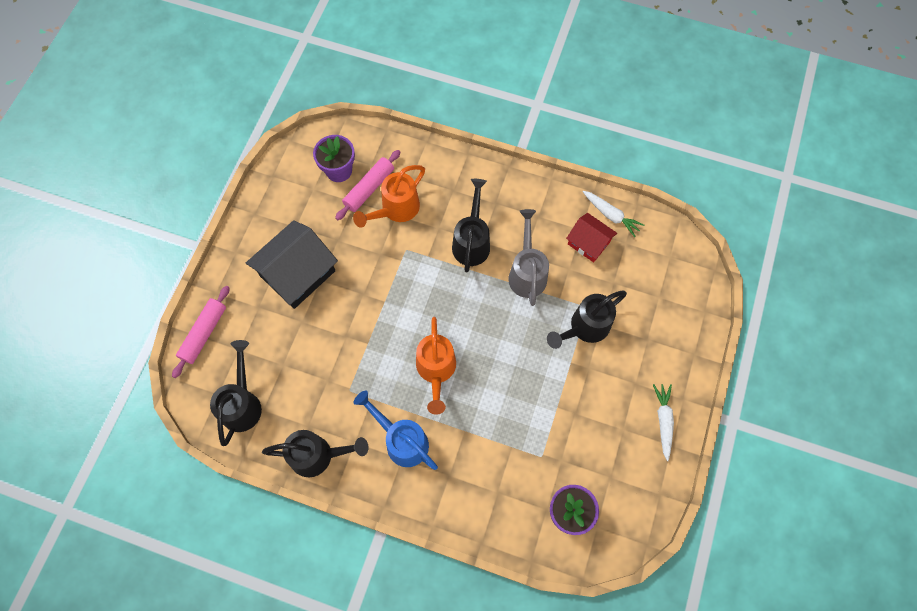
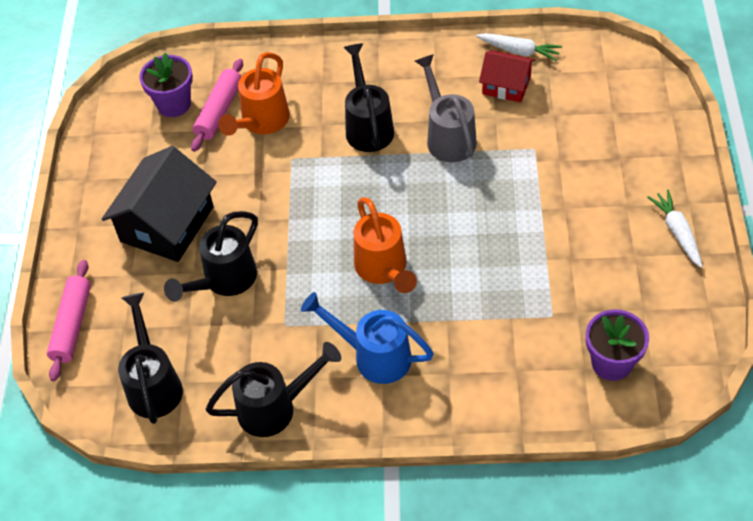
camera: 15 degrees left, 15 degrees down
(585, 327) = (541, 169): black watering can -> black watering can (224, 280)

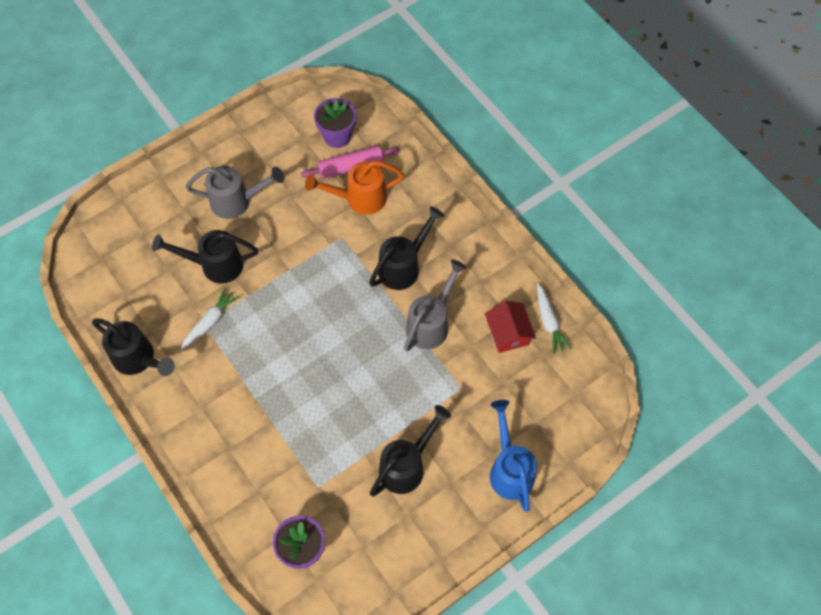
camera: 50 degrees right, 10 degrees up
(72, 325) = (127, 203): pink rolling pin -> none
(153, 384) = (113, 278): black watering can -> black watering can (406, 465)
(167, 224) = (237, 201): black house -> grey watering can
(374, 356) = (213, 393): blue watering can -> blue watering can (509, 469)
(383, 269) = (286, 355): orange watering can -> none
(677, 232) = (450, 532): white carrot -> white carrot (210, 321)

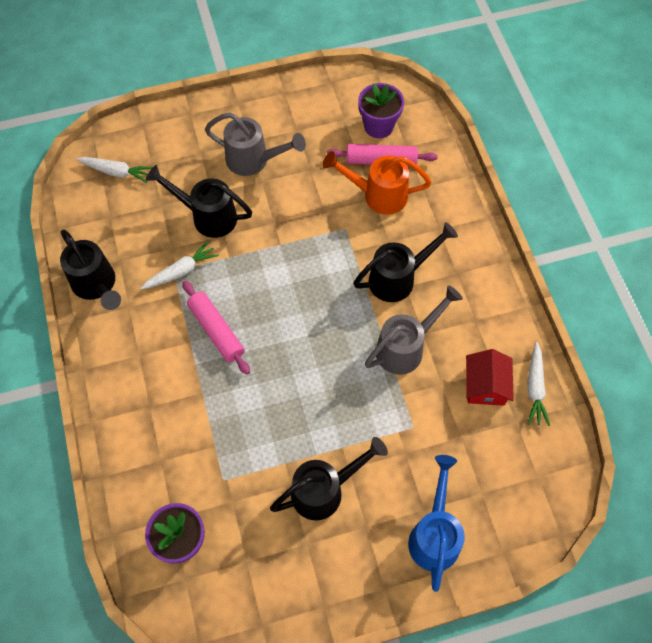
camera: 20 degrees right, 0 degrees up
(114, 251) = (116, 172): none -> white carrot
(262, 363) = (216, 331): none -> pink rolling pin

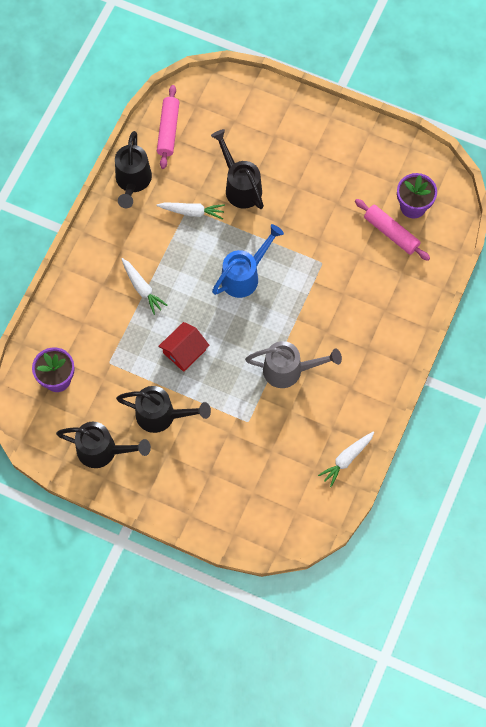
camera: 40 degrees right, 5 degrees up
(116, 172) = (207, 110): white carrot -> white carrot (142, 288)
(216, 331) = (181, 268): pink rolling pin -> pink rolling pin (168, 130)
(253, 160) = (304, 168): grey watering can -> none
(378, 195) = (366, 256): orange watering can -> none
(398, 278) = (326, 322): black watering can -> black watering can (103, 451)
(434, 535) = (202, 492): blue watering can -> blue watering can (244, 276)
(485, 385) = (317, 433): red house -> red house (184, 351)

